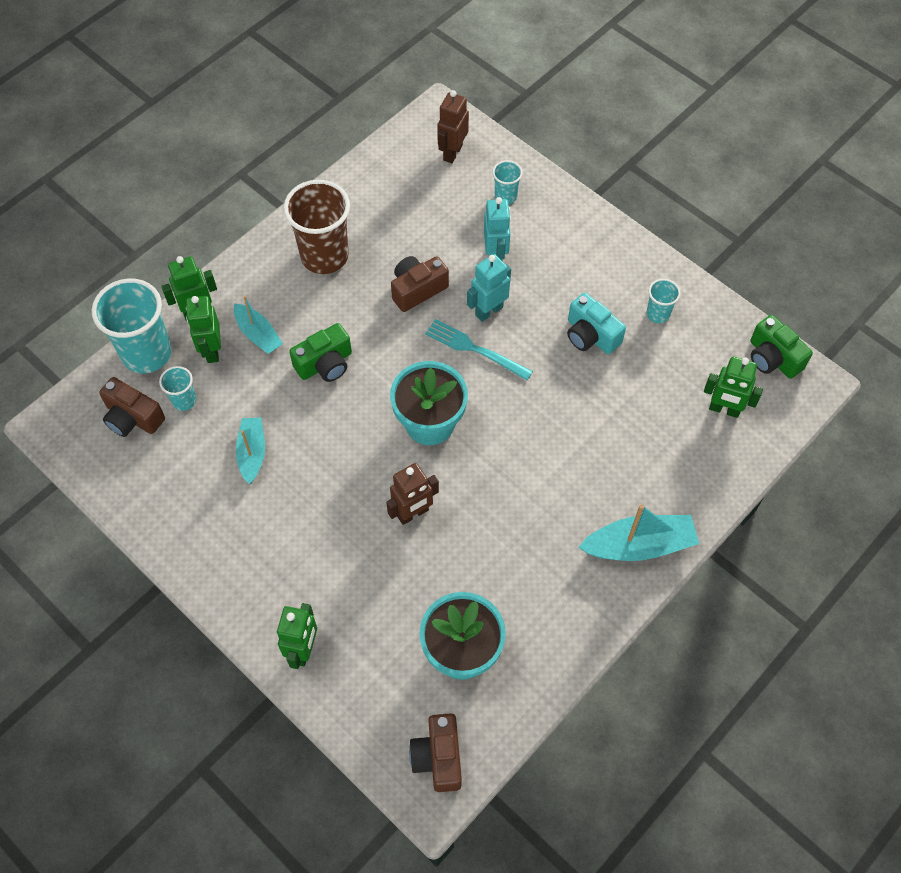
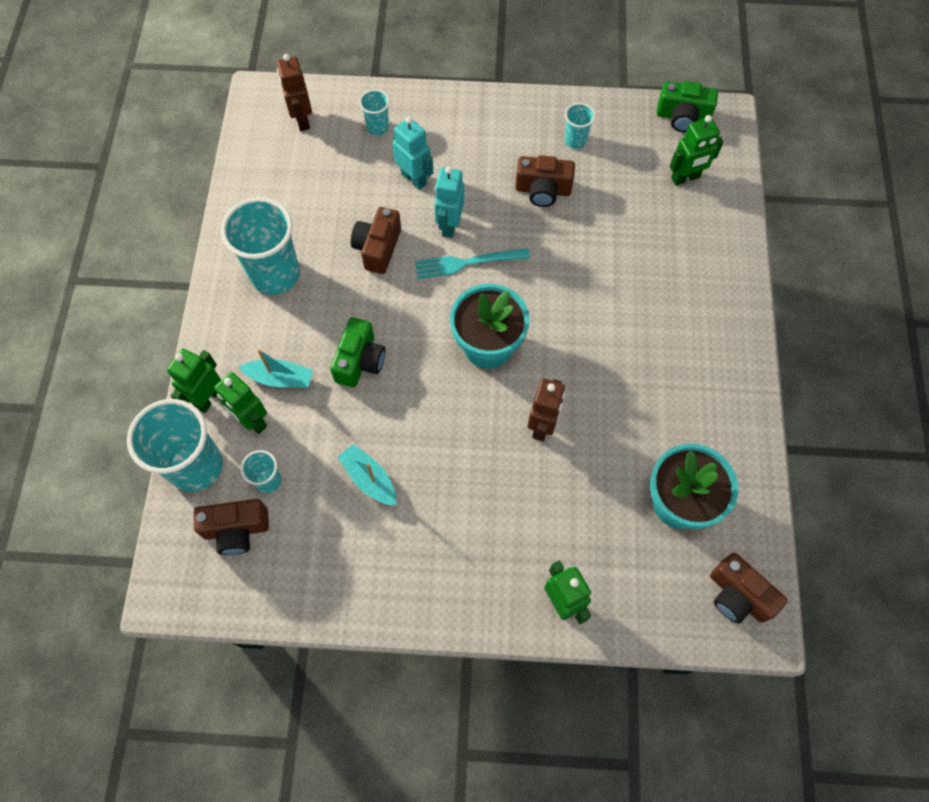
camera: 40 degrees left, 5 degrees up
(324, 256) = (275, 274): brown cup -> turquoise cup
(591, 335) = (543, 190): turquoise camera -> brown camera
(639, 545) = (722, 321): turquoise boat -> none

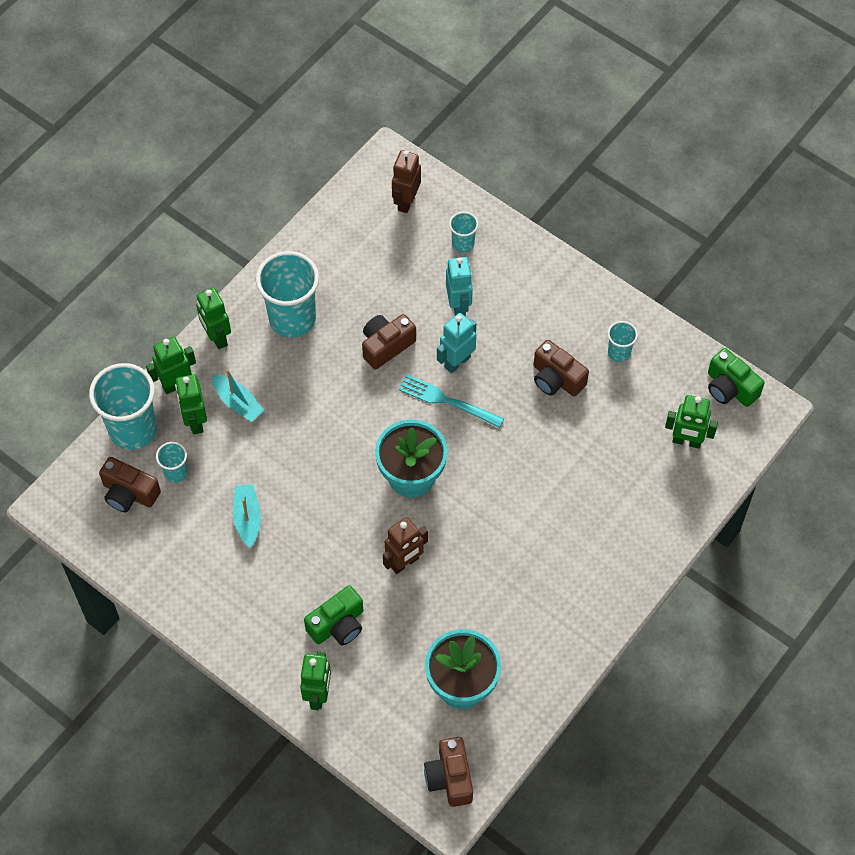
camera: 35 degrees right, 5 degrees down
(216, 332) = (217, 337): none -> green robot
(360, 361) = (306, 426): green camera -> green camera (338, 625)

